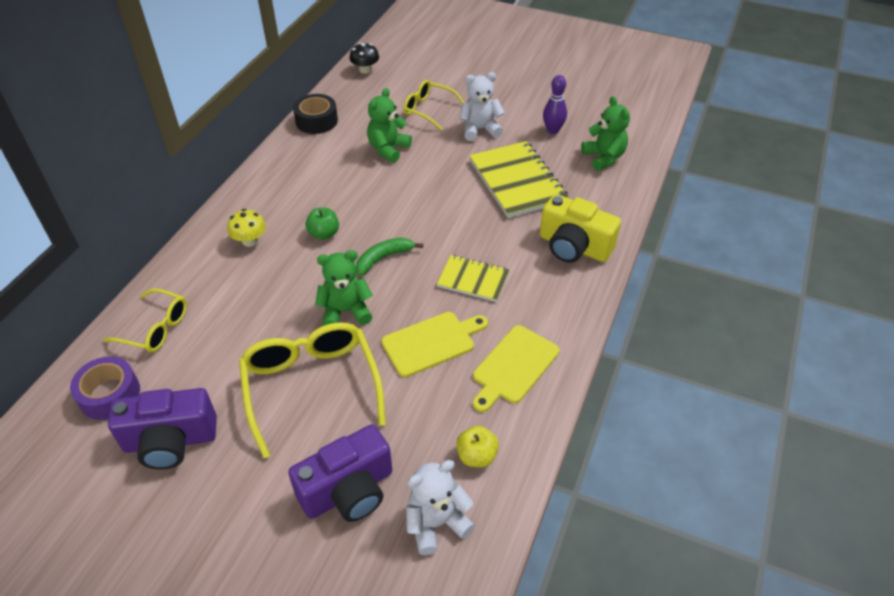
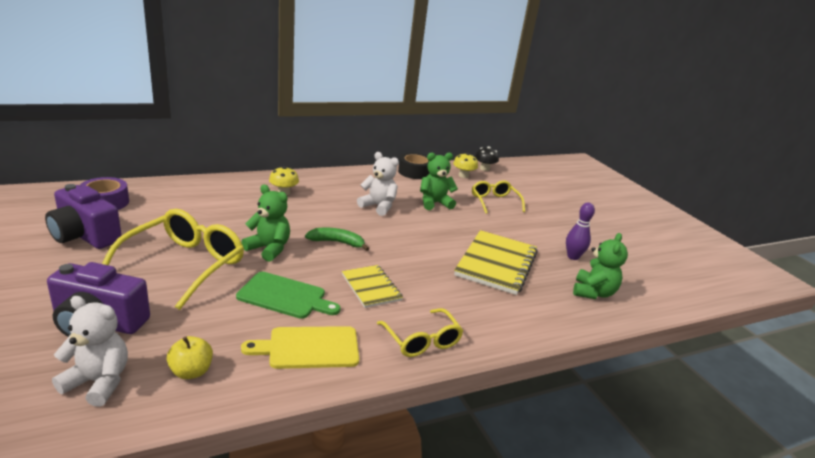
camera: 40 degrees right, 20 degrees down
(156, 328) = (174, 194): yellow glasses -> yellow glasses (422, 341)
(324, 233) = (326, 213): green apple -> none
(362, 93) = (463, 175): none -> yellow mushroom
(432, 342) = (285, 296): yellow cutting board -> green cutting board
(480, 129) = (514, 227): white teddy bear -> white teddy bear (378, 206)
(573, 247) = (478, 320): yellow camera -> none

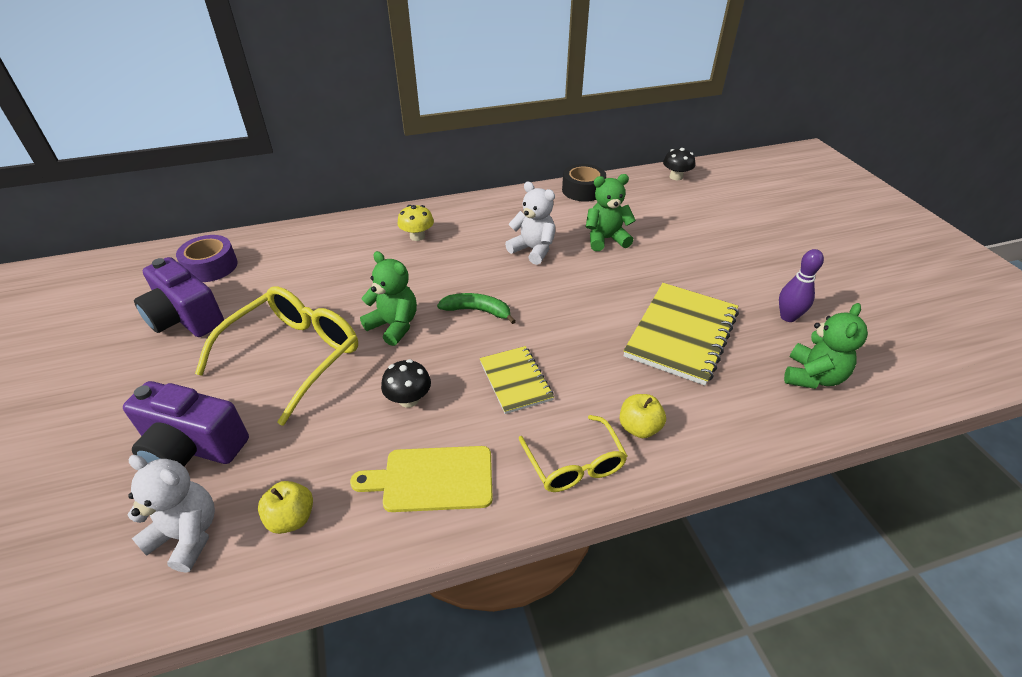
camera: 10 degrees right, 15 degrees up
(285, 296) = (409, 399): green cutting board -> black mushroom
(463, 175) = (647, 191): yellow mushroom -> none
(469, 319) = (639, 428): none -> yellow apple
(494, 202) = (685, 231): yellow glasses -> none

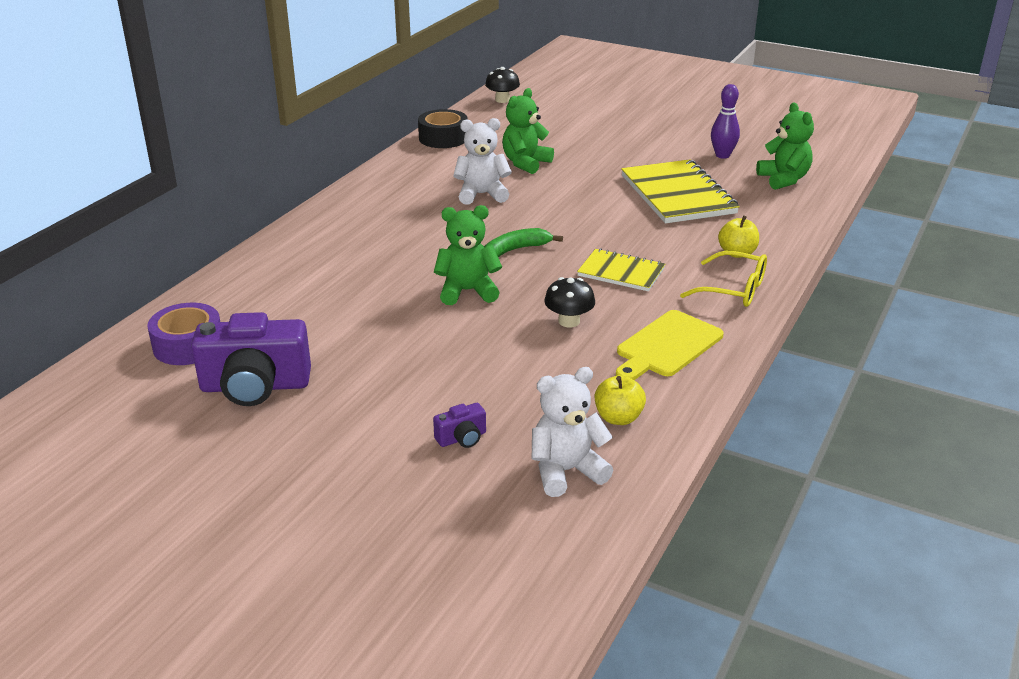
camera: 45 degrees left, 10 degrees down
(192, 447) = (462, 438): purple camera -> purple camera, size x0.44
(294, 355) = (423, 350): yellow glasses -> none
(417, 236) = (359, 230): yellow mushroom -> none

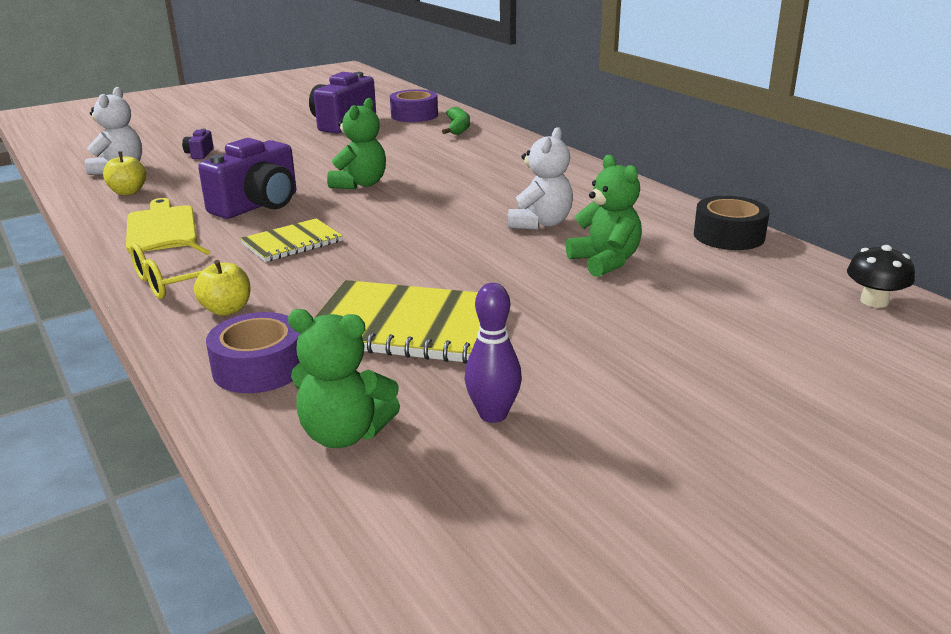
camera: 120 degrees right, 5 degrees down
(515, 250) = (401, 212): green banana -> green banana (458, 128)
(569, 321) = (258, 205): black mushroom -> purple camera
(772, 218) = (259, 368): none -> purple tape

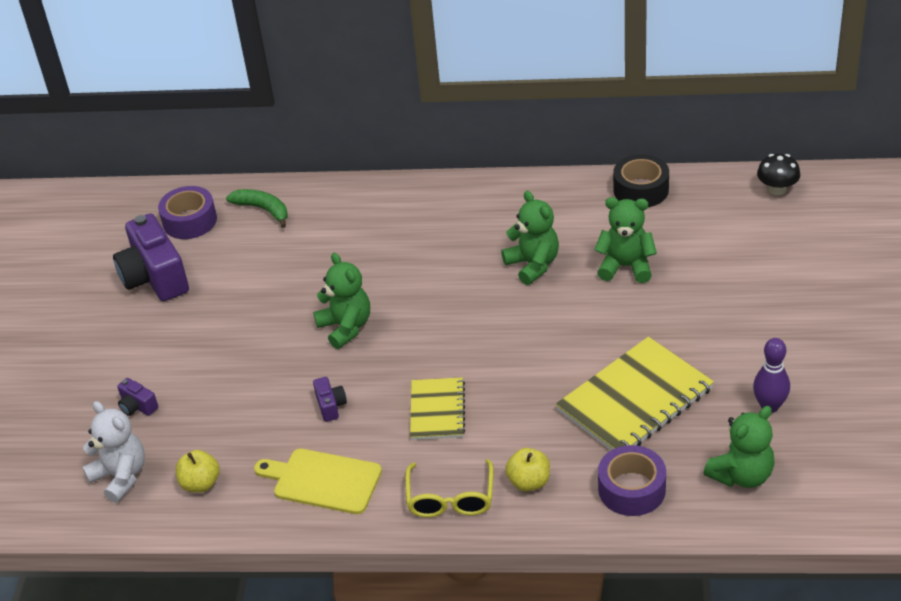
camera: 50 degrees left, 15 degrees up
(258, 205) = (330, 406): purple camera -> purple camera, size x0.44
(540, 223) = (533, 265): white teddy bear -> green teddy bear

